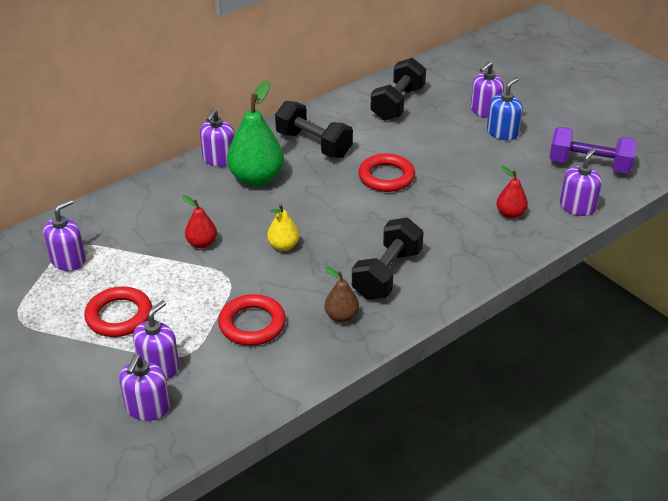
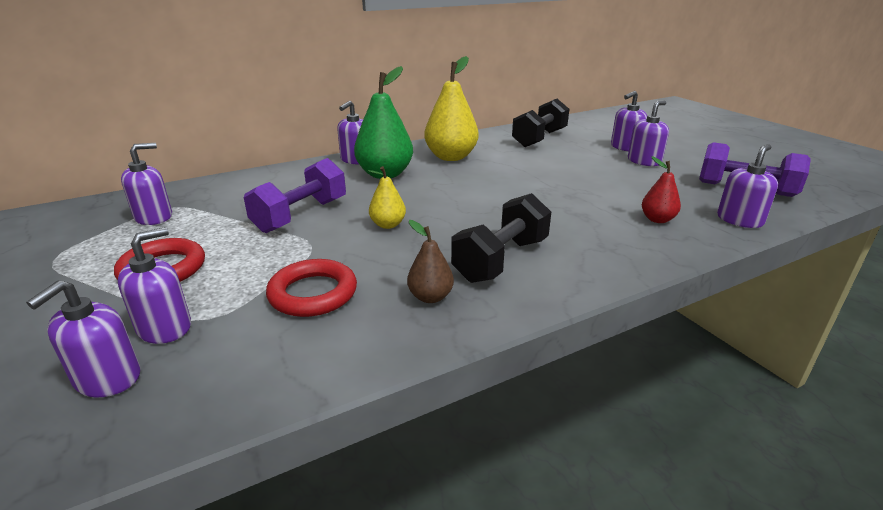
camera: 10 degrees right, 10 degrees down
(202, 243) = (301, 215): red pear -> purple dumbbell
(313, 144) = (451, 157): black dumbbell -> yellow pear
(386, 177) = (518, 182): red ring -> none
(502, 132) = (644, 161): blue soap dispenser -> purple soap dispenser

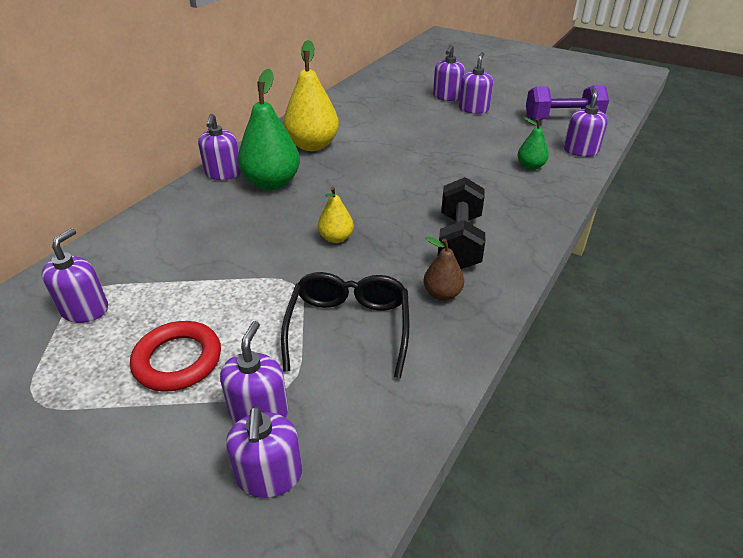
camera: 30 degrees left, 10 degrees up
(301, 215) = (244, 255): purple dumbbell -> none
(313, 293) = (349, 327): red ring -> black glasses
(539, 138) = (369, 103): black dumbbell -> none
(657, 219) = (530, 166): red pear -> green pear

